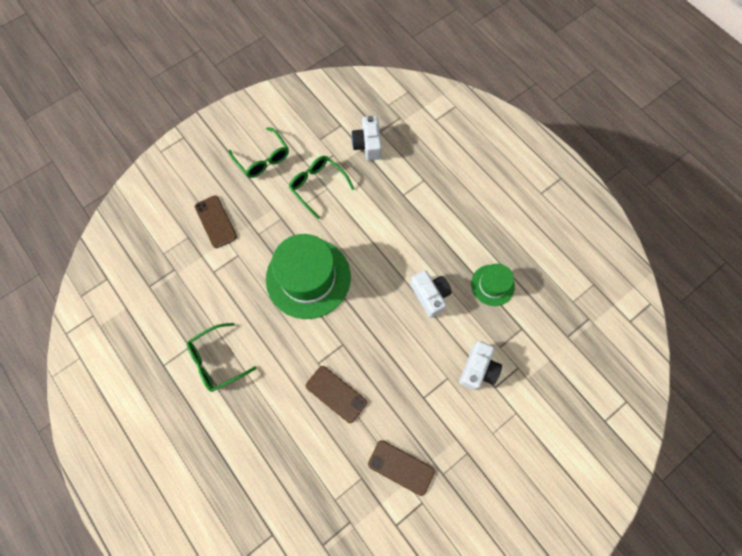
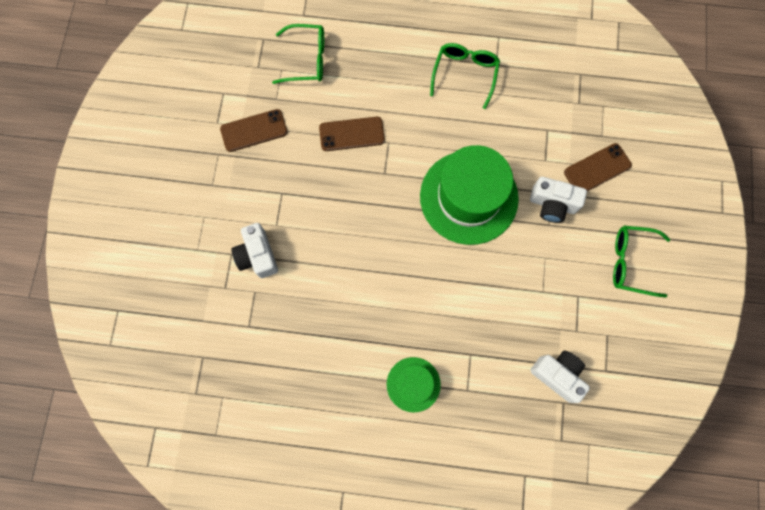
camera: 135 degrees right, 5 degrees up
(216, 221) = (597, 169): brown phone -> brown phone turned 45 degrees counterclockwise
(317, 186) = (554, 285): green glasses -> green glasses (307, 60)
(430, 295) = (353, 280): white camera -> white camera (552, 204)
(492, 285) = (308, 343): green hat -> green hat (413, 384)

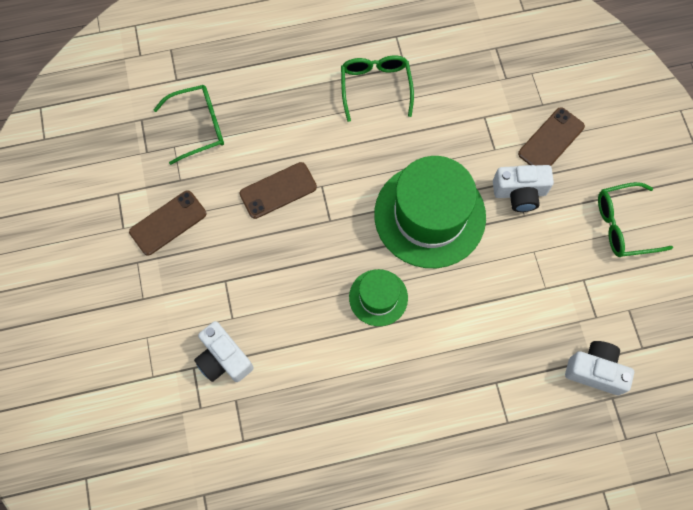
camera: 20 degrees left, 5 degrees down
(413, 384) = (448, 437): green hat -> green hat (378, 297)

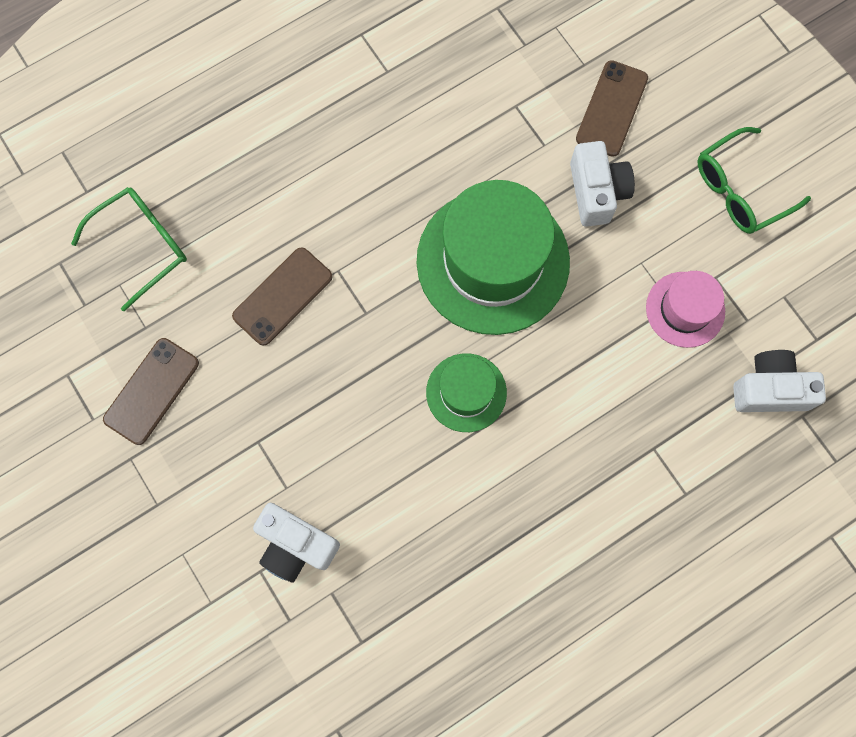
camera: 20 degrees left, 5 degrees up
(375, 86) = (359, 112): green glasses -> none
(519, 193) = (596, 192): white camera -> white camera turned 75 degrees counterclockwise
(553, 294) = (685, 309): none -> pink hat

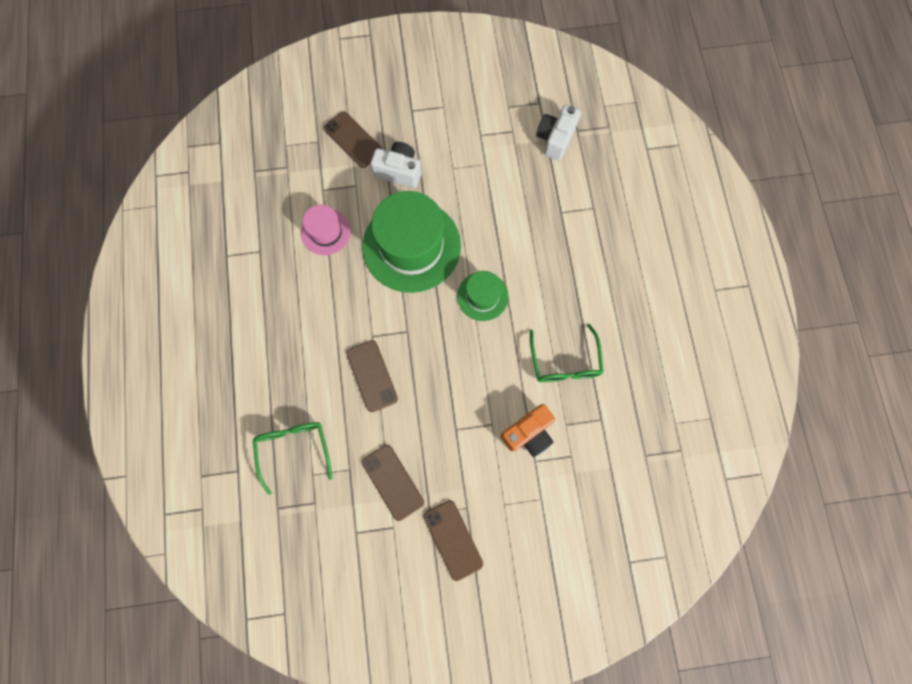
camera: 65 degrees left, 0 degrees up
(108, 505) = (453, 539): none -> brown phone
(296, 545) = (528, 433): white camera -> orange camera
(685, 309) = (491, 159): pink hat -> pink hat (326, 232)
(740, 190) = (437, 98): green glasses -> green glasses (564, 362)

